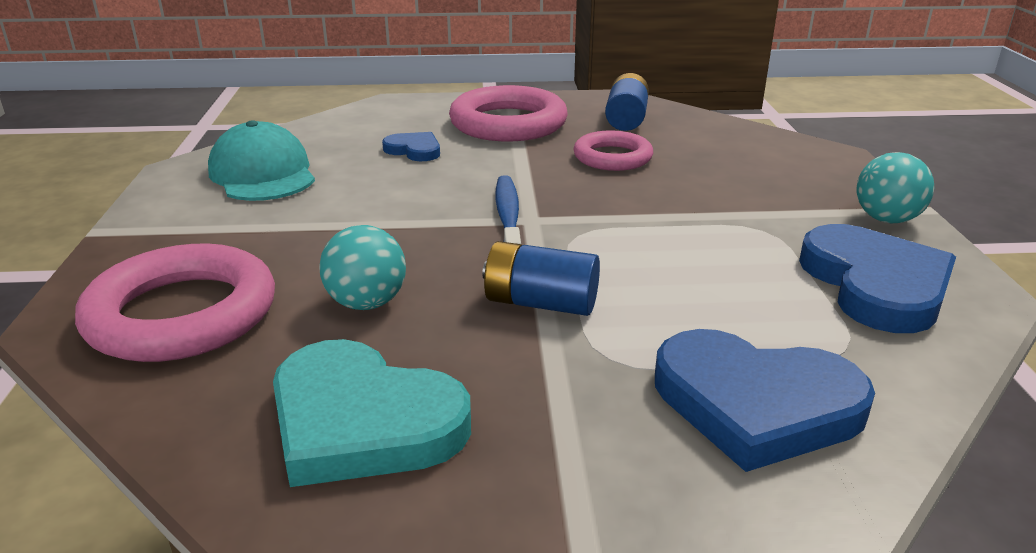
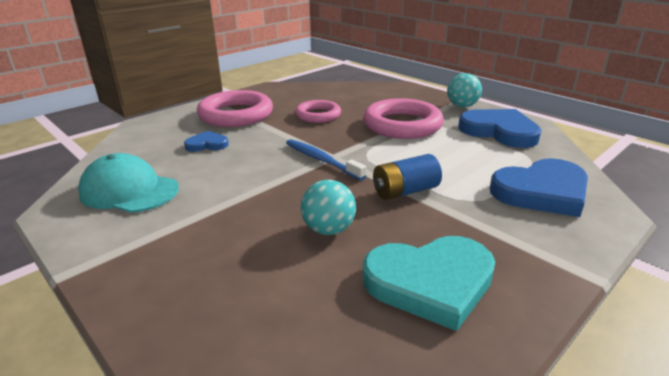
camera: 40 degrees left, 0 degrees up
(182, 314) = (233, 289): pink ring -> pink ring (402, 125)
(626, 119) = (292, 96): blue battery -> none

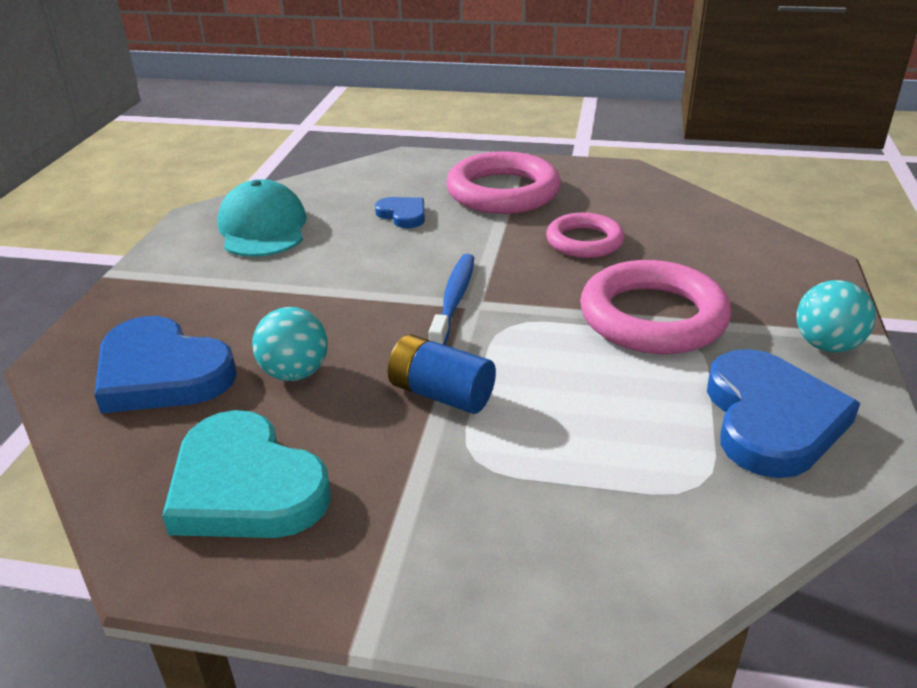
camera: 55 degrees right, 5 degrees up
(541, 192) = (583, 527): blue heart -> blue heart (161, 373)

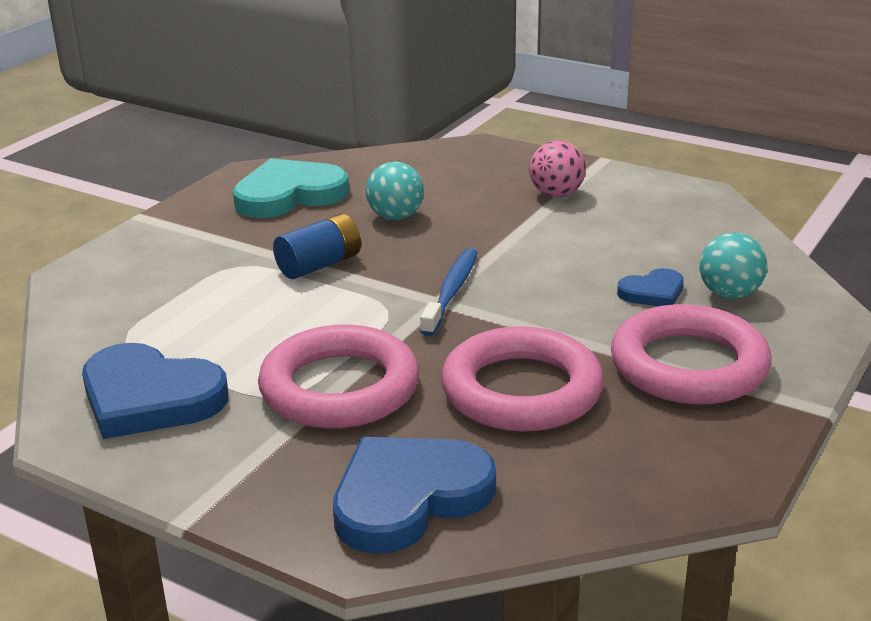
camera: 110 degrees right, 5 degrees down
(161, 373) = (435, 175): blue heart -> blue heart (408, 497)
(212, 284) = (556, 194): none -> pink ball
(263, 228) = (658, 219): turquoise cap -> none
(454, 300) = (451, 292): blue toothbrush -> blue toothbrush turned 105 degrees counterclockwise
(584, 241) = (521, 390): pink ring -> pink ring, size x1.64
(826, 345) = (205, 475): turquoise ball -> turquoise ball (729, 294)

